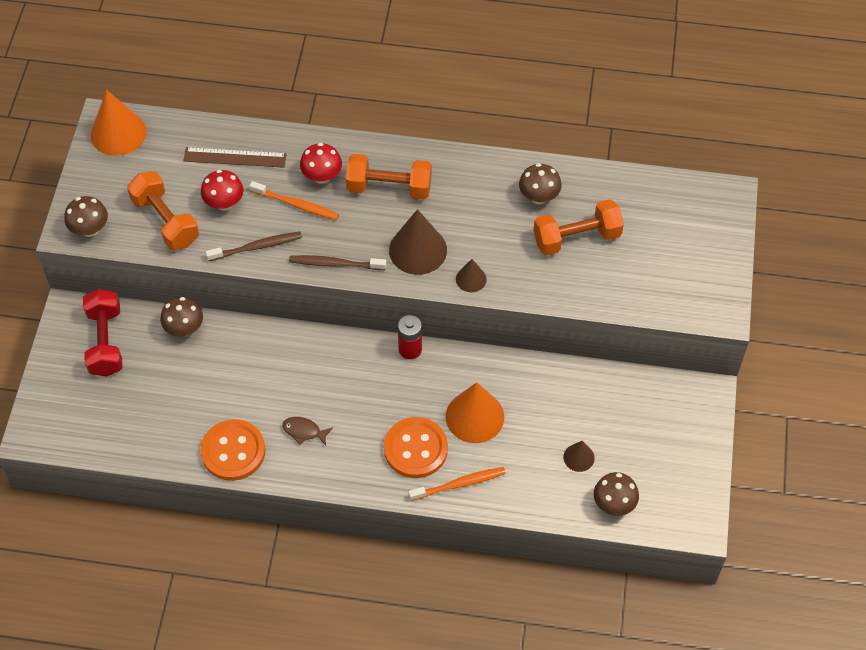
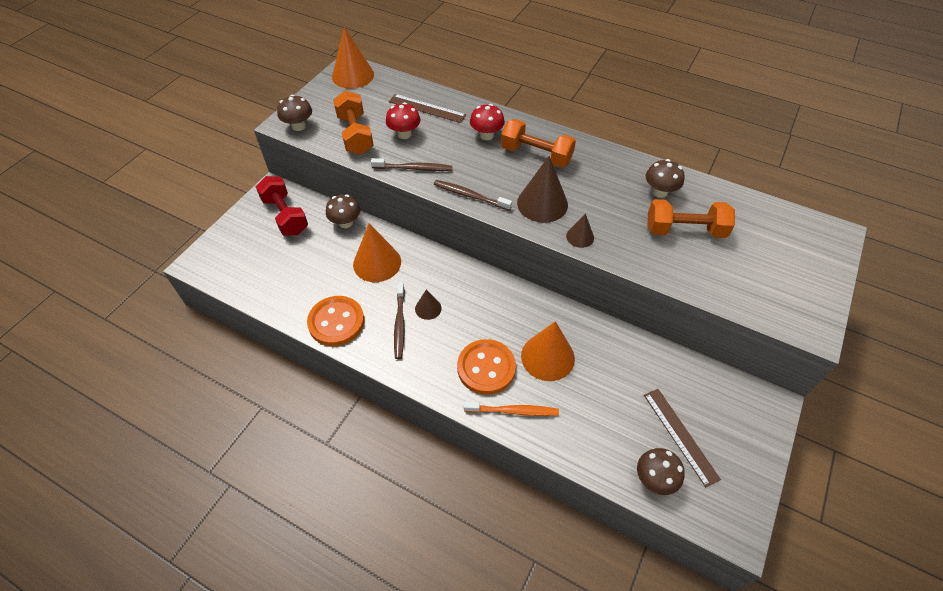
camera: 20 degrees right, 5 degrees down
(106, 342) = (285, 216): red dumbbell -> red dumbbell turned 45 degrees counterclockwise
(245, 368) = (377, 263): none -> orange cone
(297, 205) = (458, 148): orange toothbrush -> none
(304, 431) = (399, 324): brown fish -> brown toothbrush
(410, 349) = (512, 287): red battery -> none
(579, 457) = (632, 423): brown cone -> brown cone (428, 308)
(628, 454) = (680, 435): none -> brown ruler

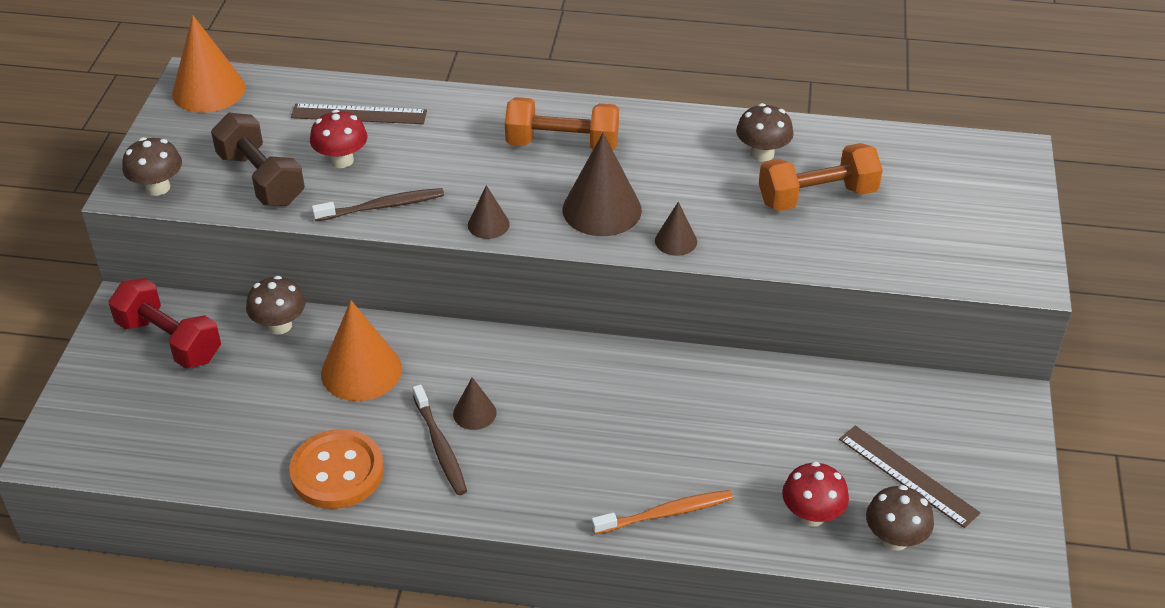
camera: 20 degrees left, 10 degrees down
(355, 135) = (261, 179): orange dumbbell -> brown dumbbell
(470, 195) = (488, 224): brown toothbrush -> brown cone
(486, 135) = (473, 133): red mushroom -> red mushroom (812, 515)
(486, 368) = (601, 469): orange button -> none
(547, 357) = (684, 429): orange cone -> none

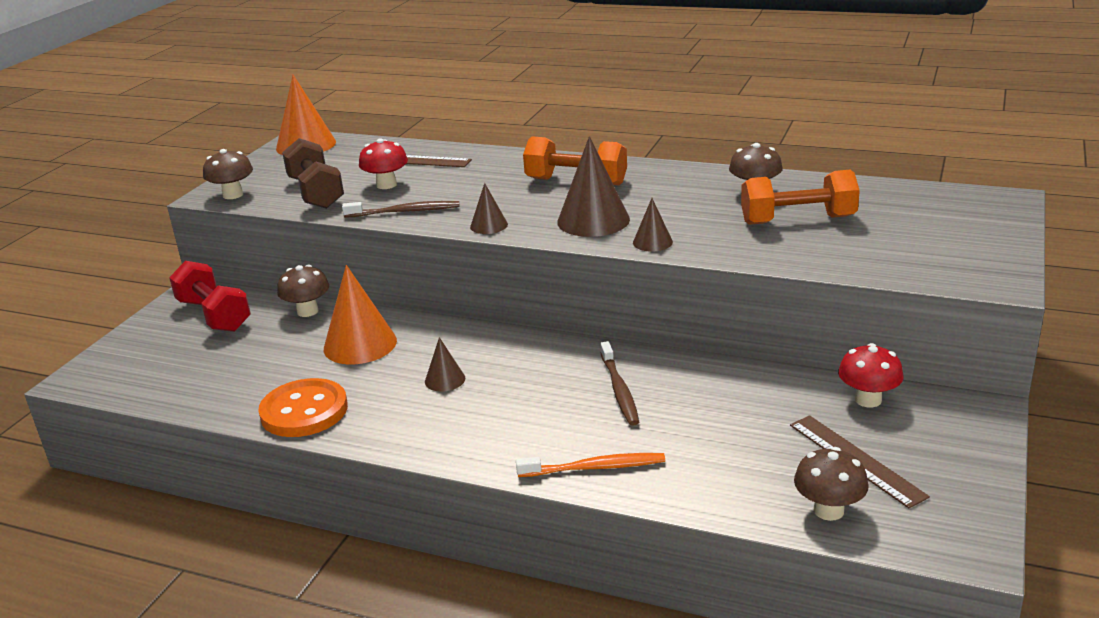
camera: 15 degrees right, 15 degrees down
(440, 447) = (403, 401): brown toothbrush -> brown toothbrush (619, 390)
(812, 515) = (744, 482): red mushroom -> red mushroom (868, 400)

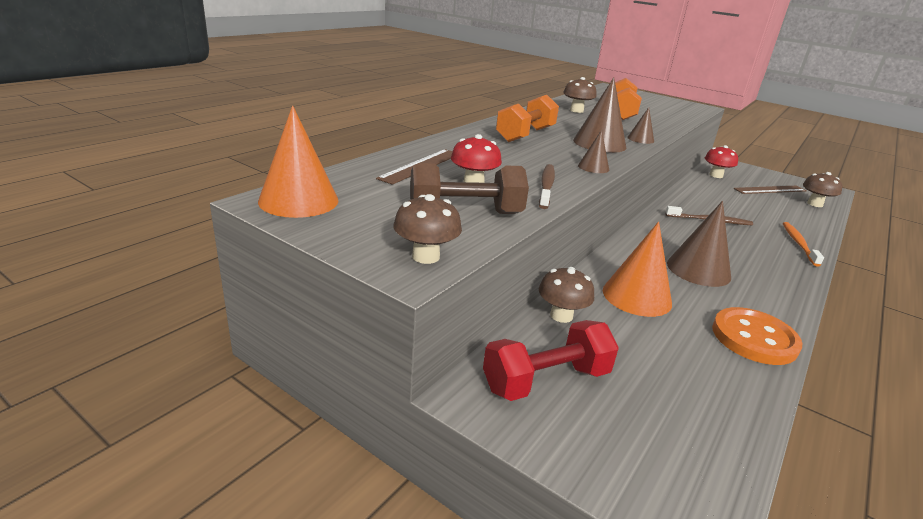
camera: 80 degrees left, 0 degrees up
(445, 380) = (698, 270): brown cone -> brown cone, size x1.91

